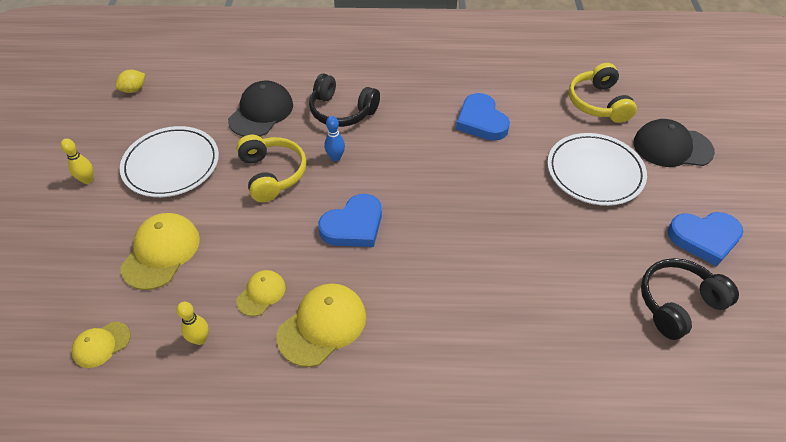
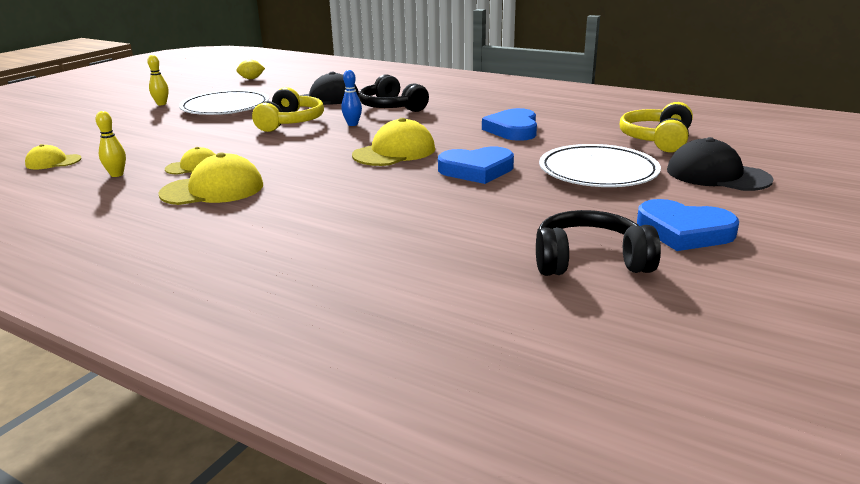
camera: 30 degrees right, 25 degrees down
(161, 252) = (156, 137): yellow cap -> yellow cap (394, 152)
(353, 225) = (316, 154): blue heart -> blue heart (476, 170)

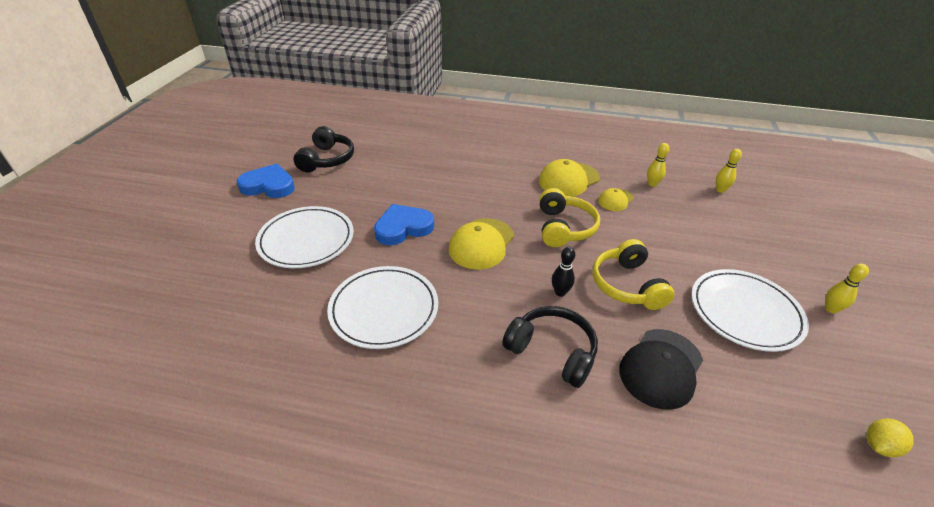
camera: 160 degrees right, 15 degrees up
(53, 162) = (720, 190): yellow cap -> yellow bowling pin
(352, 124) = (560, 292): blue bowling pin -> black bowling pin
(513, 129) = (384, 309): blue heart -> white plate
(589, 261) = (327, 159): black headphones -> black headphones turned 60 degrees counterclockwise
(657, 140) = (231, 310): yellow headphones -> yellow headphones (564, 228)
(717, 175) = (209, 250): black cap -> none

